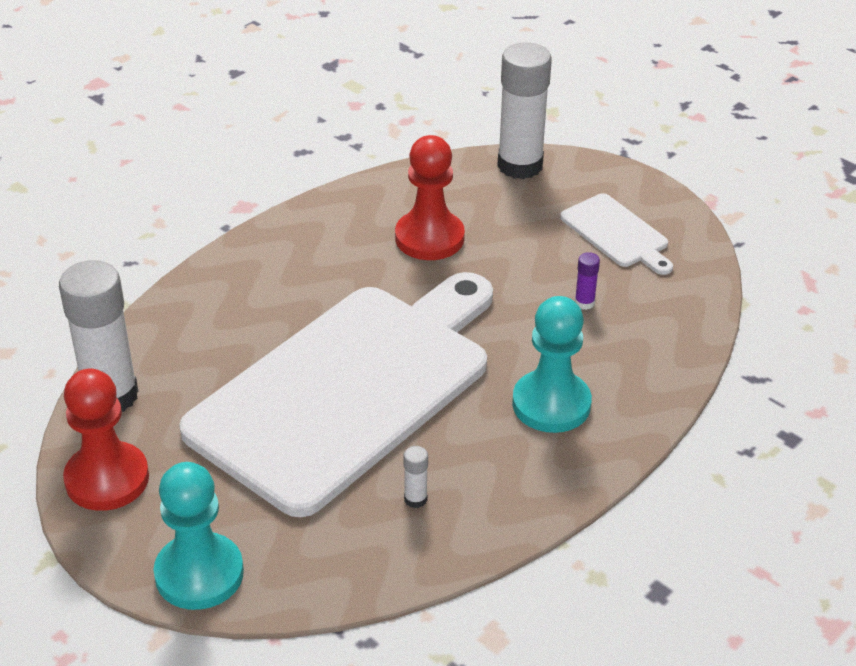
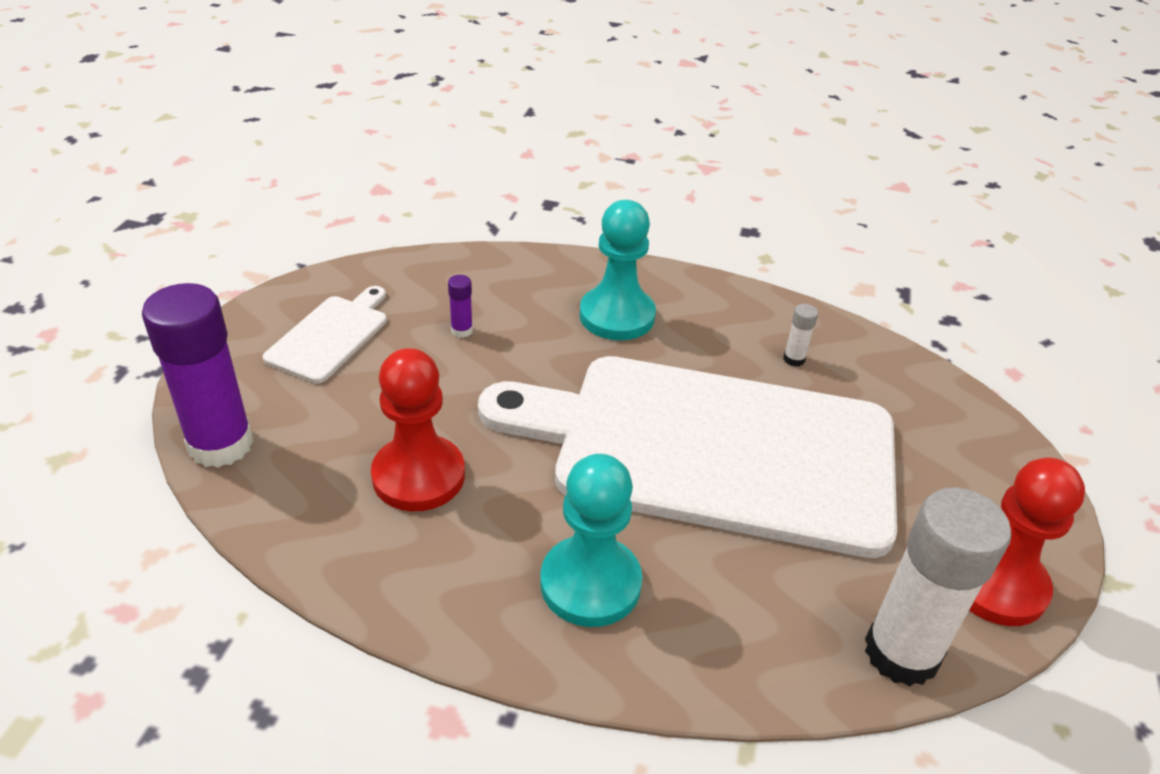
camera: 120 degrees left, 0 degrees up
(199, 574) = (1002, 457): turquoise pawn -> turquoise pawn (590, 583)
(520, 165) = (221, 444): white glue stick -> purple glue stick

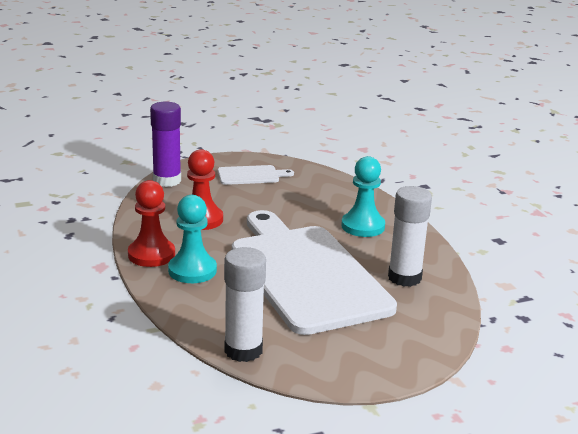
camera: 55 degrees right, 15 degrees down
(461, 330) = (296, 198): purple glue stick -> none
(794, 359) = (404, 278): white glue stick -> white glue stick, size x2.50
(995, 584) = (319, 368): red pawn -> red pawn (151, 255)

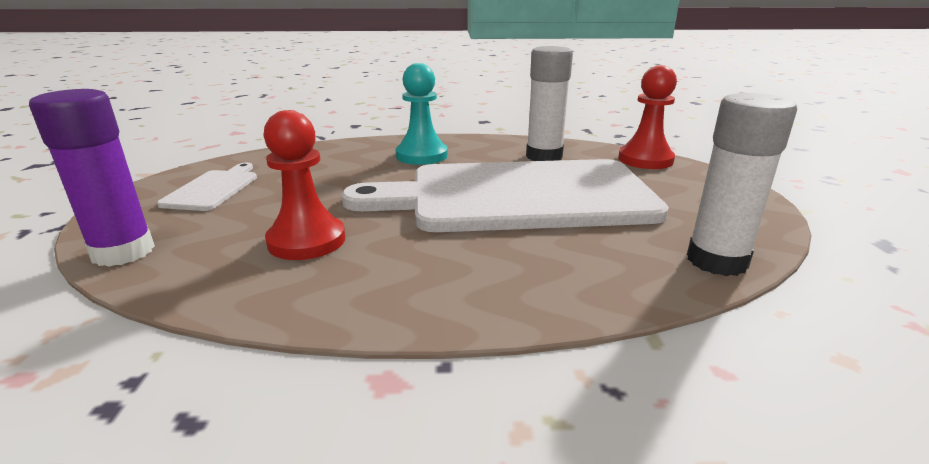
camera: 70 degrees left, 0 degrees up
(151, 255) = (392, 303): red pawn -> red pawn (645, 160)
(192, 270) = (472, 270): turquoise pawn -> none

